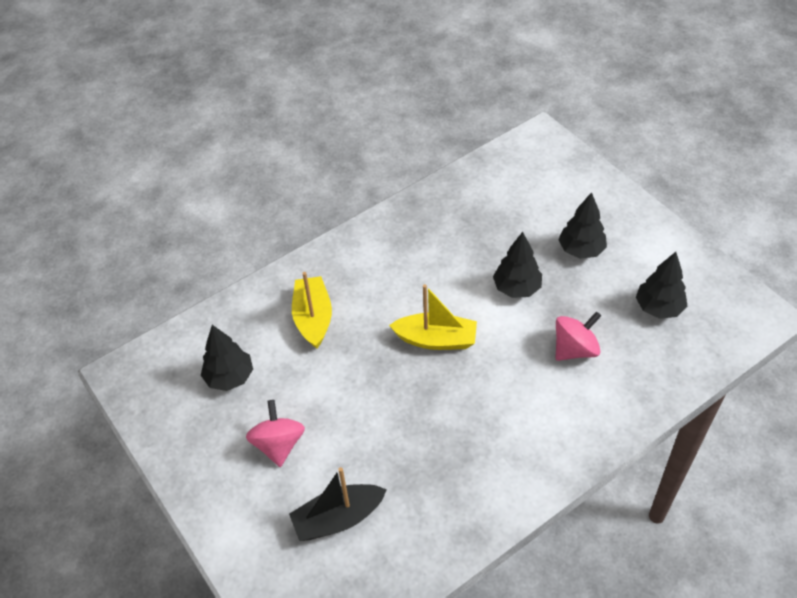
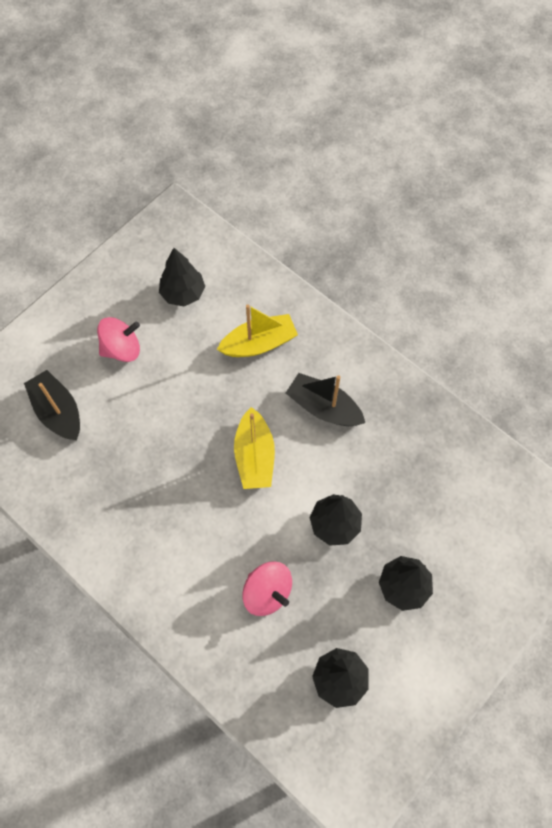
camera: 75 degrees right, 15 degrees up
(398, 277) = (324, 407): none -> black boat

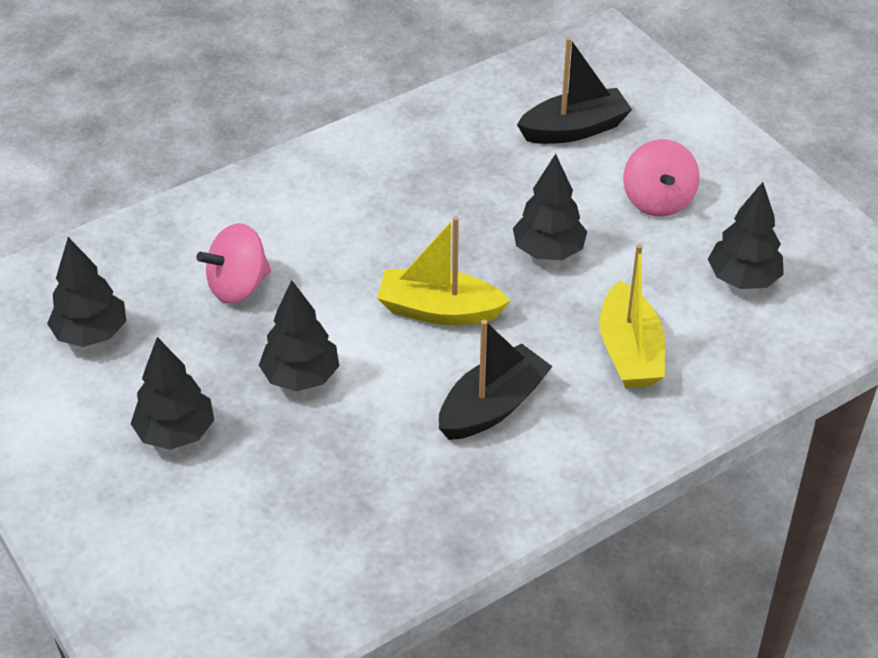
camera: 105 degrees right, 20 degrees down
(185, 404) = (548, 251): none -> black tree

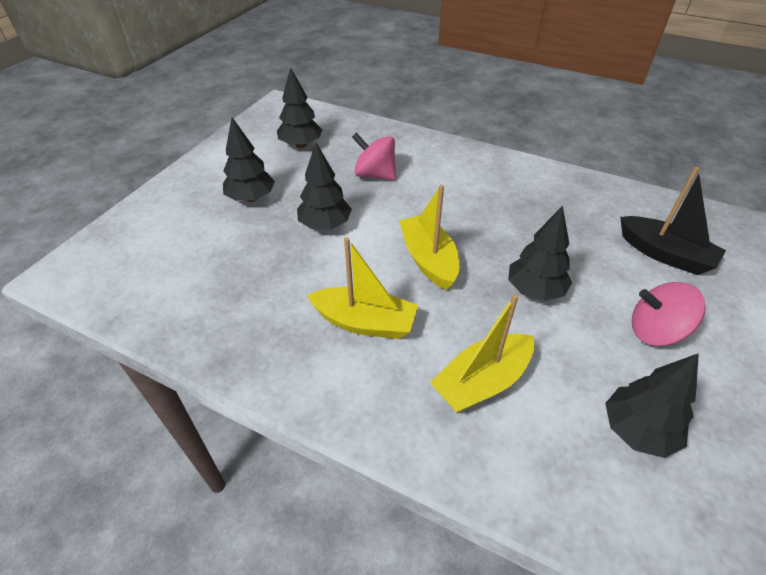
camera: 60 degrees right, 0 degrees up
(492, 406) = (364, 322): black boat -> yellow boat
(657, 200) = (655, 331): pink spinning top -> pink spinning top turned 45 degrees clockwise

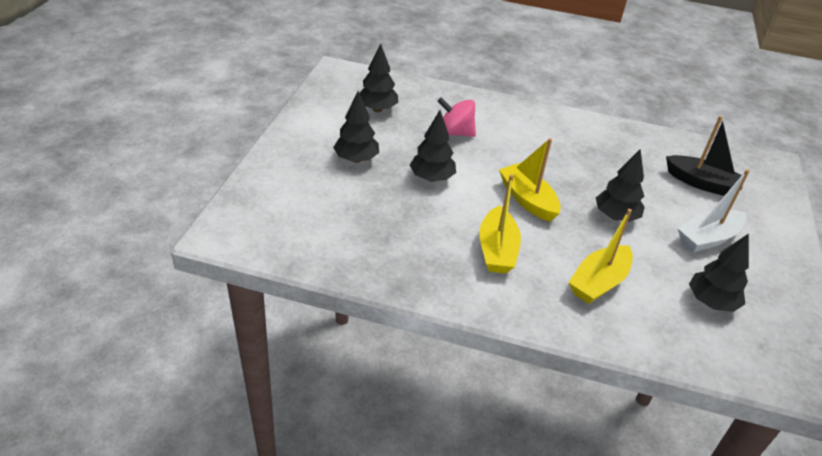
camera: 15 degrees left, 5 degrees down
(364, 322) = (497, 250): yellow boat -> yellow boat turned 90 degrees clockwise
(655, 331) = (708, 238): pink spinning top -> white boat

